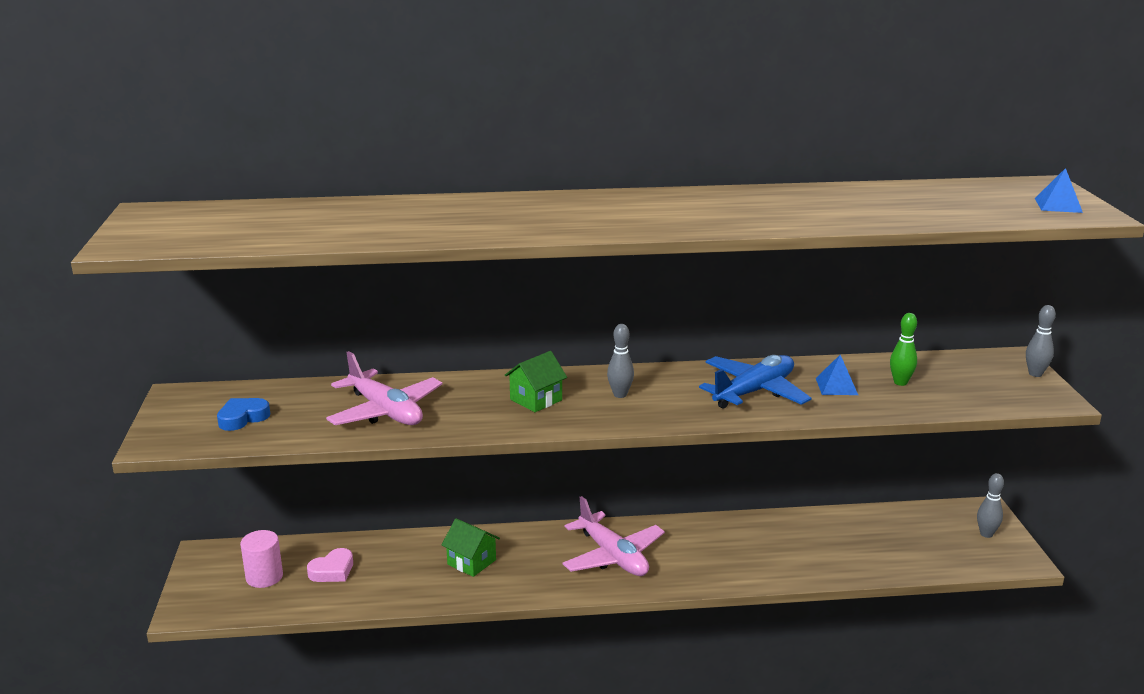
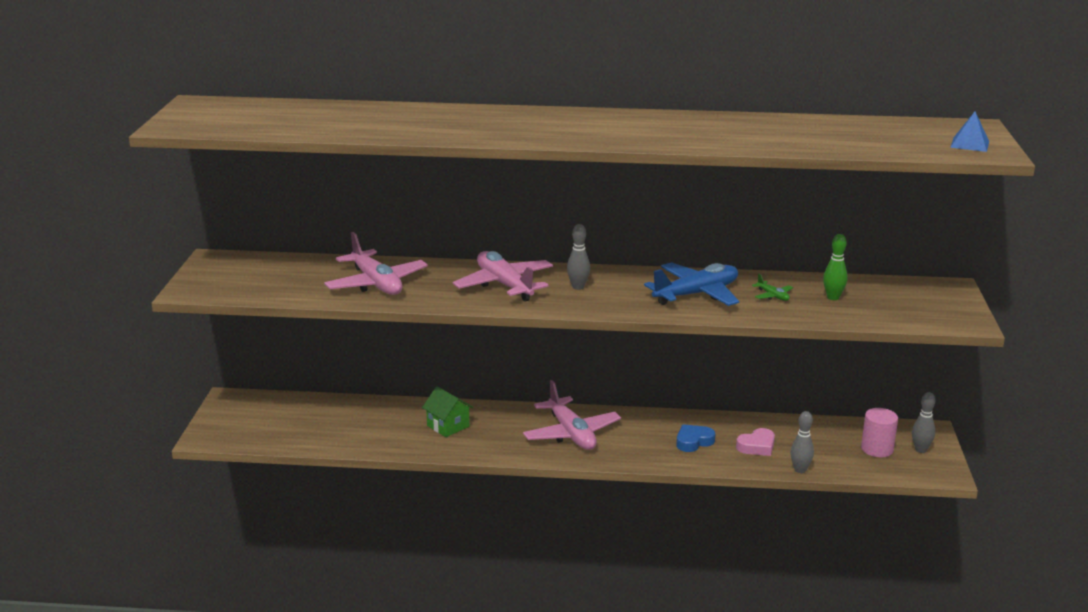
camera: 10 degrees right, 0 degrees up
(242, 418) = (260, 279): blue heart -> blue heart (693, 442)
(264, 577) = (273, 420): pink cylinder -> pink cylinder (877, 449)
(332, 571) = (330, 421): pink heart -> pink heart (757, 446)
(536, 400) = (504, 285): green house -> pink plane
(836, 386) = (773, 296): blue pyramid -> green plane
(1035, 374) = (964, 301): grey bowling pin -> grey bowling pin (800, 470)

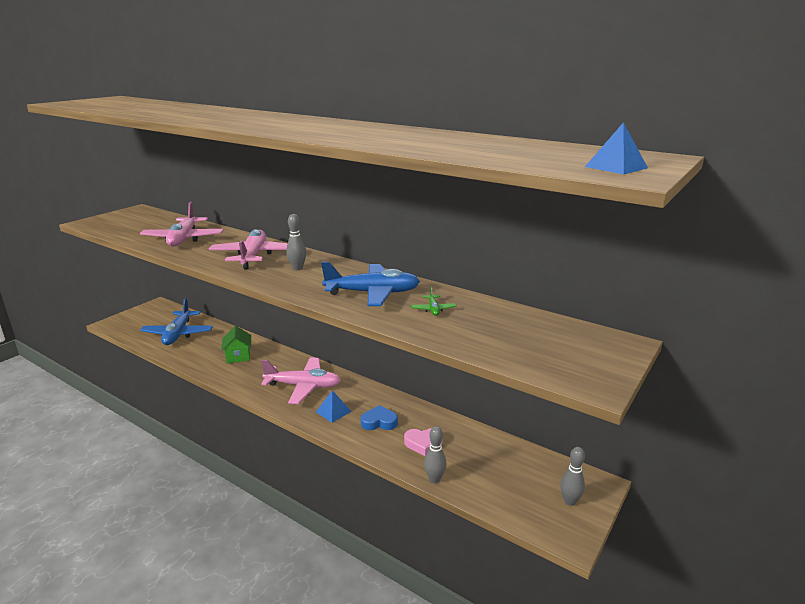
camera: 30 degrees right, 0 degrees up
(326, 424) = (178, 334): none -> blue plane
(571, 434) = (303, 386): pink plane -> pink plane turned 90 degrees counterclockwise
(636, 446) = (333, 411): none -> blue pyramid
(833, 297) = (486, 324): green bowling pin -> none
(877, 449) = (526, 485): pink cylinder -> none

